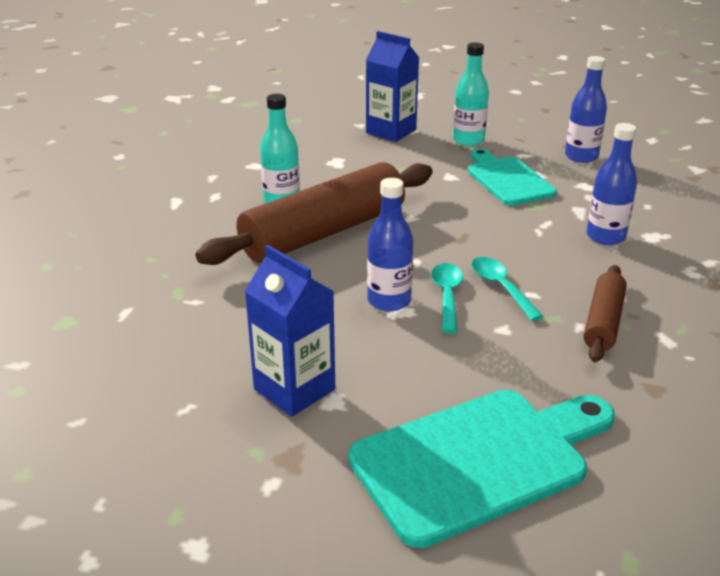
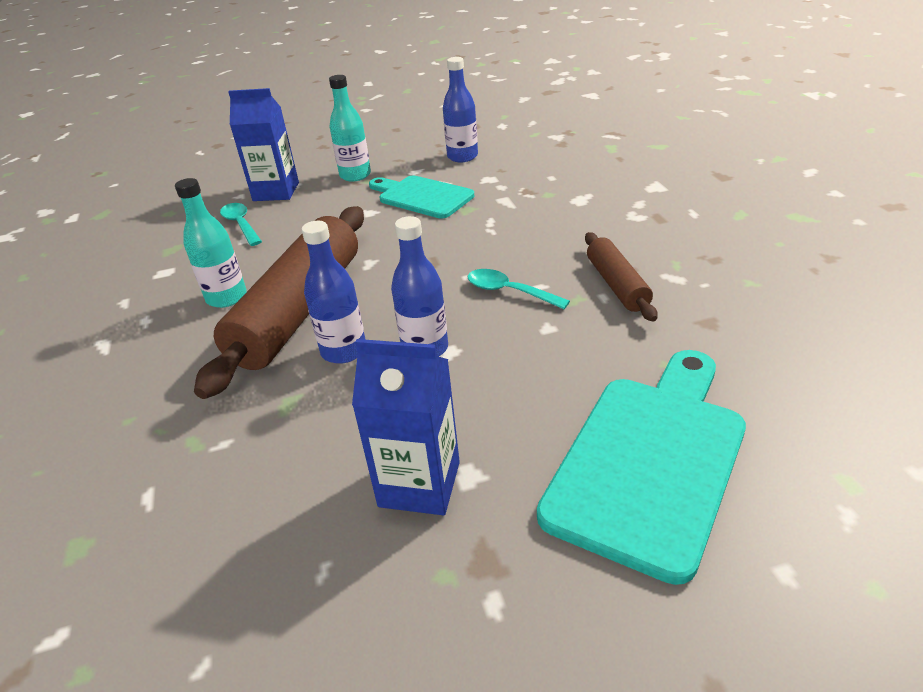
camera: 30 degrees left, 5 degrees up
(447, 296) = (472, 320): turquoise spoon -> turquoise spoon (241, 224)
(605, 237) = (546, 214): blue bottle -> blue bottle (344, 351)

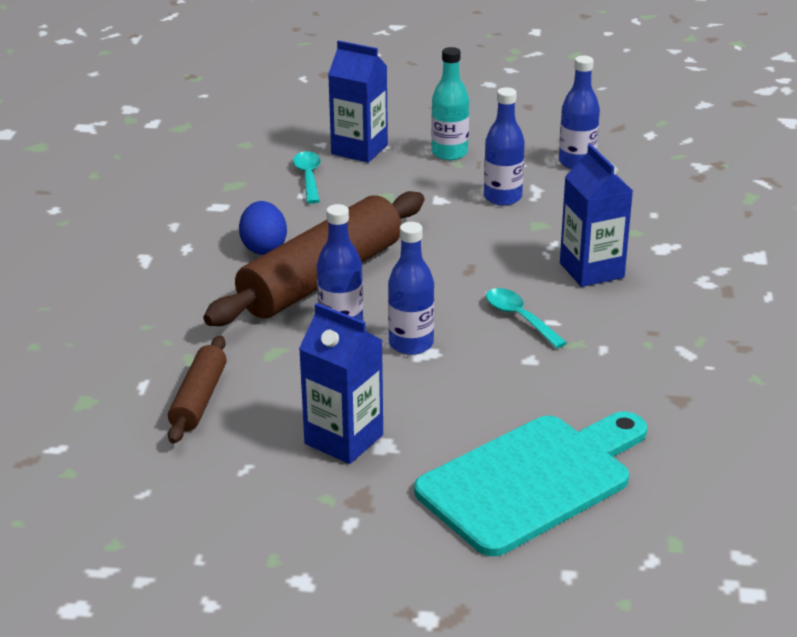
camera: 20 degrees right, 5 degrees down
(226, 297) = (264, 247): turquoise bottle -> blue egg
(422, 196) = (502, 197): turquoise cutting board -> blue bottle
(538, 233) = (591, 270): none -> blue carton
(616, 285) = (625, 342): brown rolling pin -> brown rolling pin (199, 399)

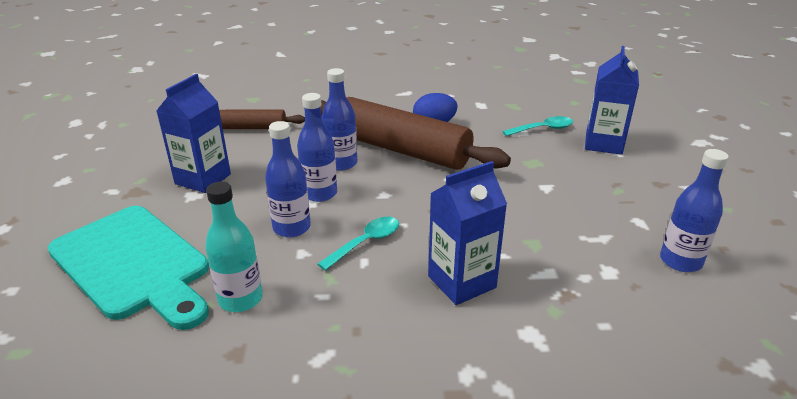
camera: 80 degrees right, 0 degrees up
(449, 153) = (634, 185): turquoise bottle -> turquoise bottle (240, 299)
(502, 197) = (572, 219): blue bottle -> blue bottle (291, 228)

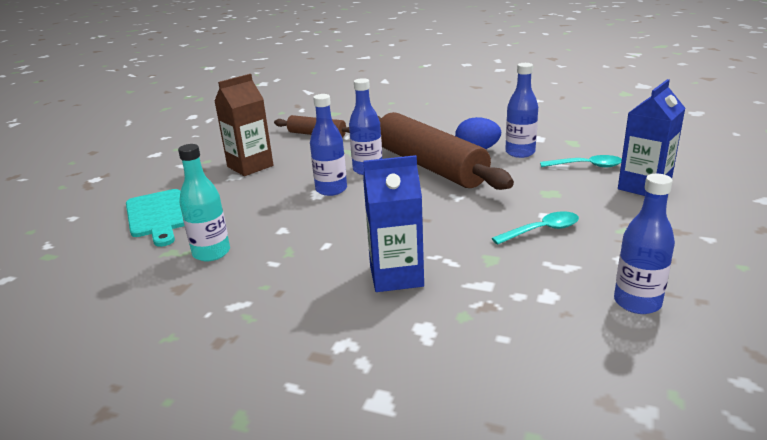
camera: 25 degrees right, 5 degrees down
(133, 264) = (158, 216): turquoise cutting board -> turquoise cutting board, size x0.66
(203, 179) = (250, 166): blue carton -> brown carton
(291, 228) = (289, 211): blue bottle -> blue bottle (520, 152)
(366, 243) = (339, 231): turquoise spoon -> turquoise spoon (542, 230)

